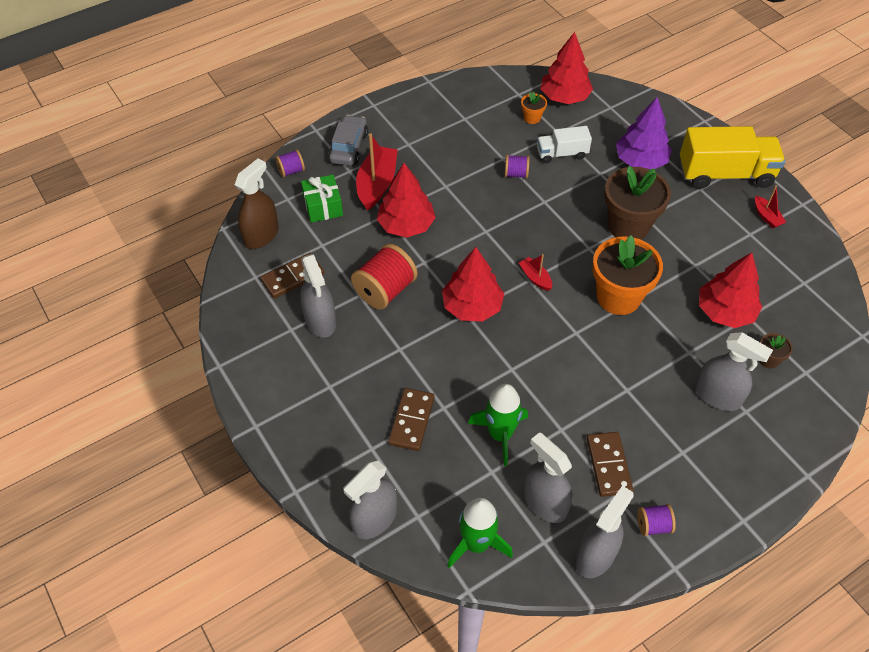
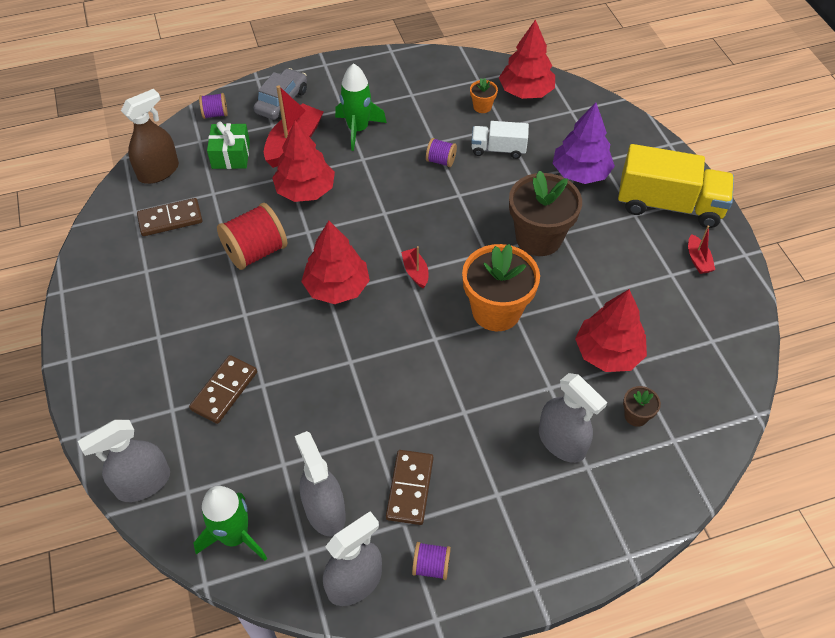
camera: 15 degrees right, 0 degrees up
(320, 321) = (178, 268): grey spray bottle -> none
(500, 434) = (309, 427): green rocket -> green rocket (358, 129)

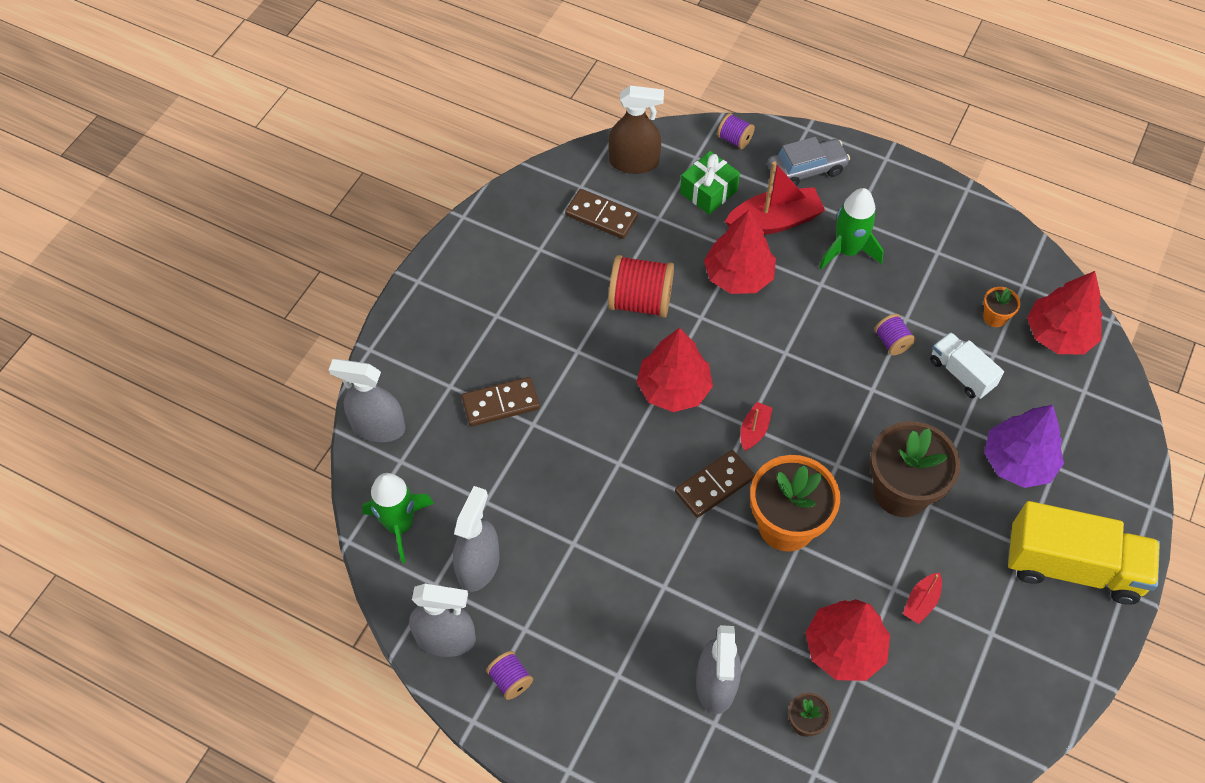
camera: 45 degrees right, 5 degrees up
(409, 488) = (557, 607): brown domino -> brown domino (714, 485)
(669, 205) = (1072, 566): yellow truck -> yellow truck turned 45 degrees counterclockwise
(698, 260) = (1036, 642): red boat -> red boat (921, 602)

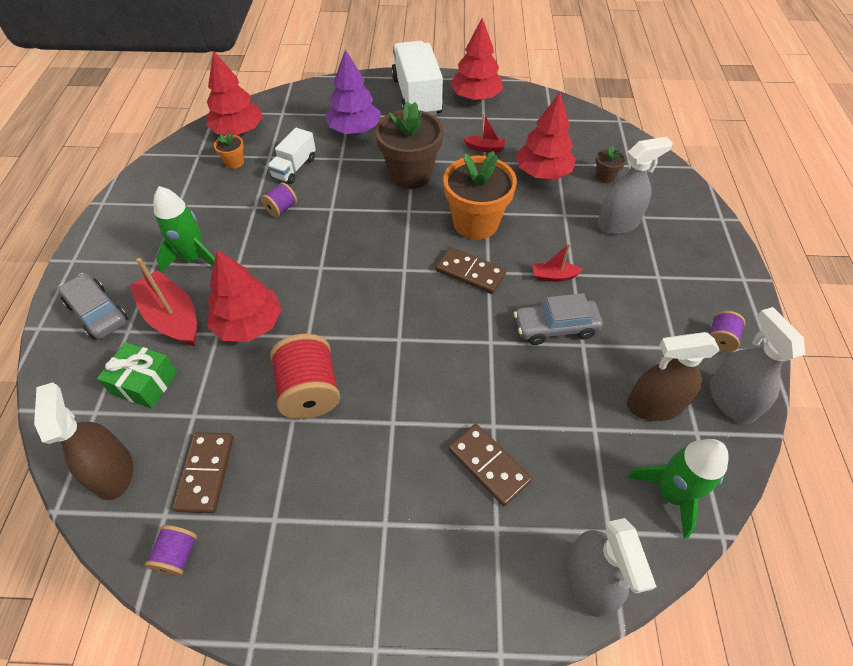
camera: 115 degrees left, 5 degrees down
(478, 565) = (654, 405): grey spray bottle -> brown spray bottle
(605, 529) = (555, 327): none -> grey car
(673, 388) = (395, 329): red tree -> red tree (475, 97)
(734, 139) = (62, 385): purple spool -> purple spool (178, 555)
(754, 430) = (406, 264): red boat -> red boat (554, 276)
(1072, 566) = (416, 97): yellow truck -> white truck

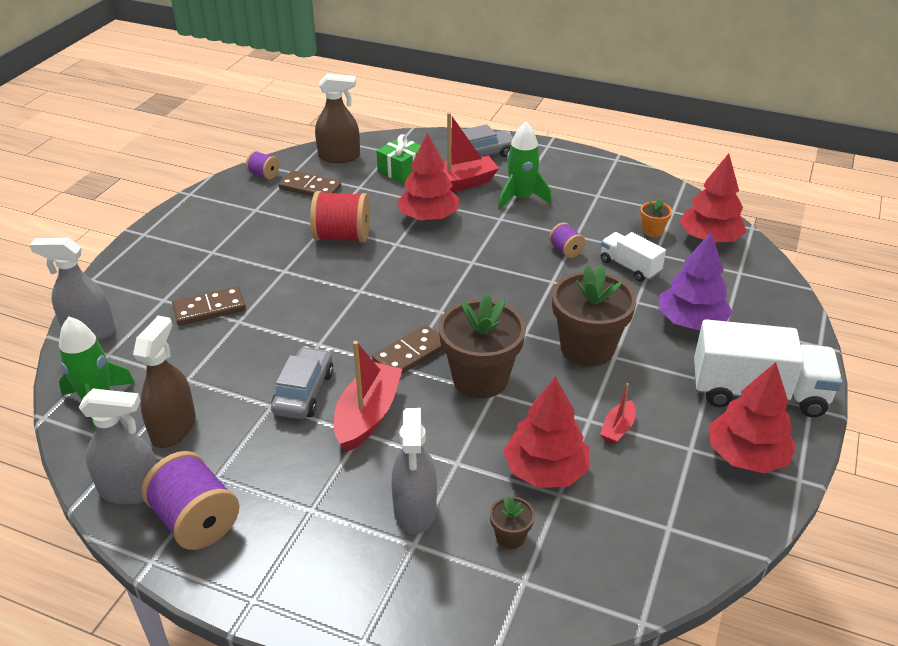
camera: 110 degrees right, 15 degrees down
(475, 223) = (480, 379): orange flower pot -> brown flower pot
(554, 276) = (367, 415): red boat -> red boat, size x1.95
(720, 339) = (196, 521): purple spool -> purple spool, size x1.91

